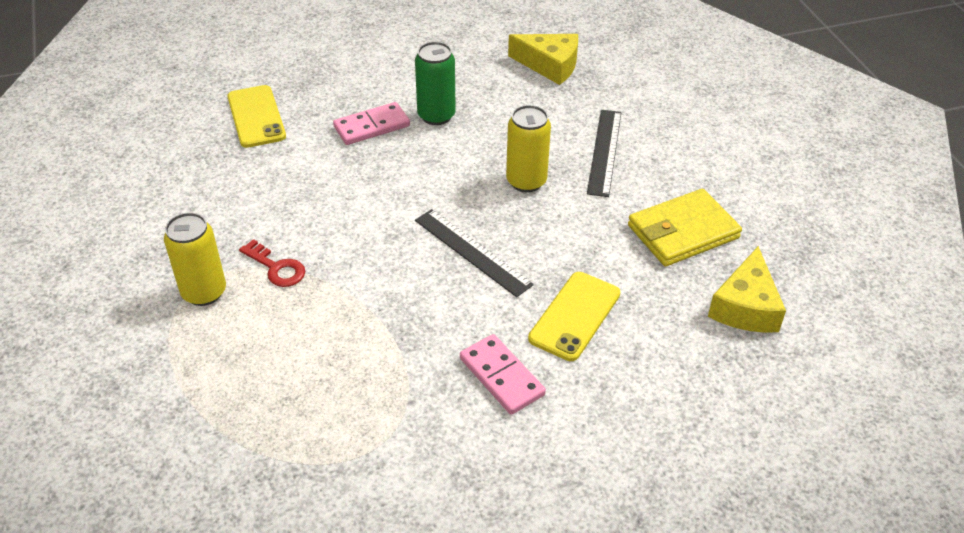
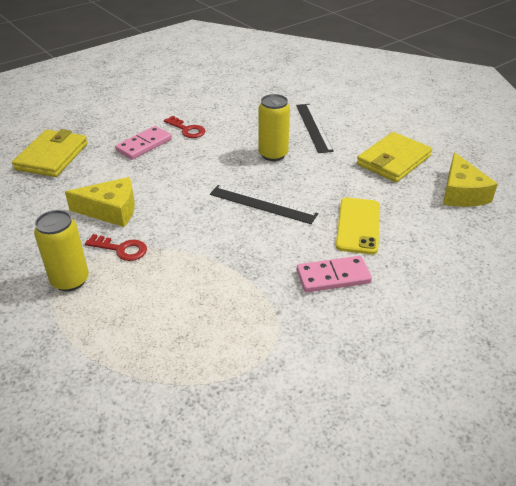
camera: 20 degrees left, 5 degrees down
(256, 117) = (52, 156): yellow phone -> yellow wallet
(436, 115) = (187, 130): green can -> red key
(501, 377) = (333, 277): pink domino -> pink domino turned 45 degrees counterclockwise
(550, 65) = (247, 88): yellow cheese -> yellow cheese (111, 210)

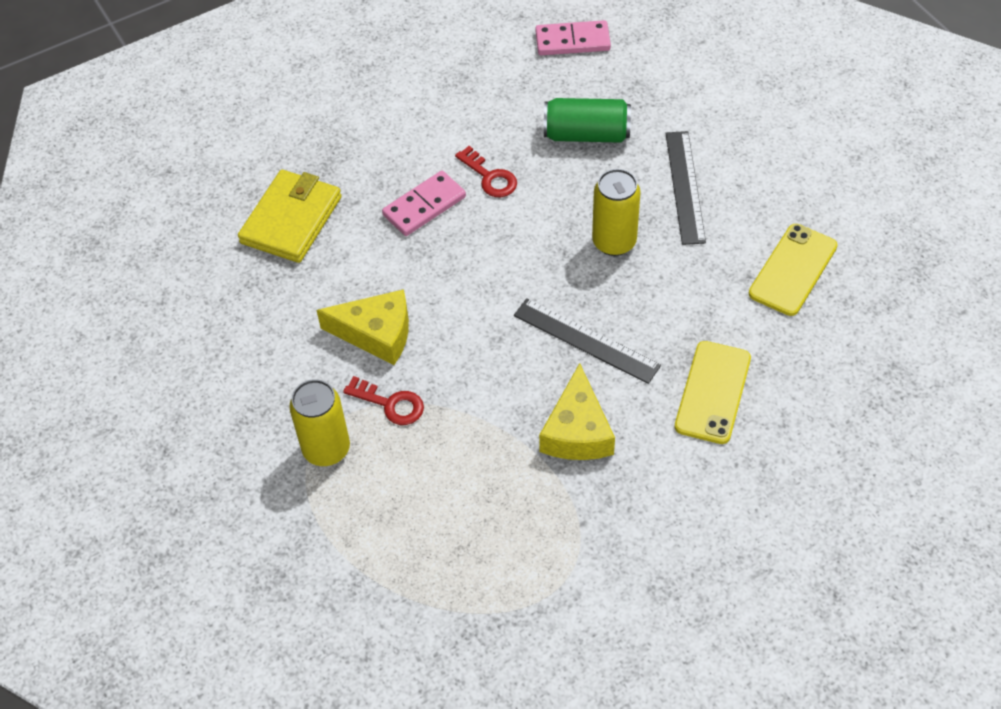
camera: 10 degrees right, 15 degrees up
(247, 108) = (586, 134): none -> green can
(333, 277) = (662, 476): pink domino -> pink domino (572, 41)
(393, 160) = (793, 270): yellow wallet -> yellow phone
(461, 193) = (877, 344): yellow cheese -> yellow cheese (577, 431)

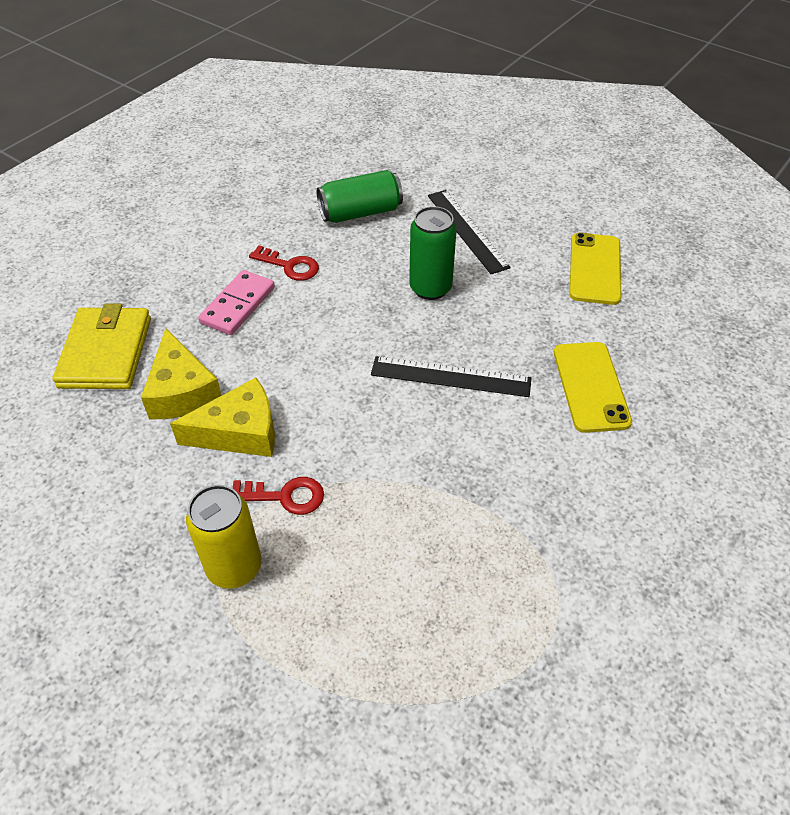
camera: 25 degrees left, 5 degrees down
(572, 41) = (312, 149): pink domino -> none
(577, 431) = (487, 461): yellow cheese -> yellow cheese (182, 391)
(614, 242) = (430, 288): yellow can -> green can

